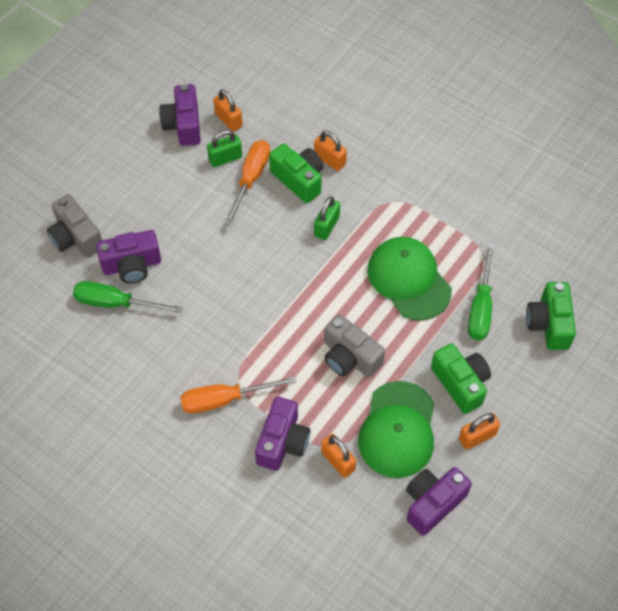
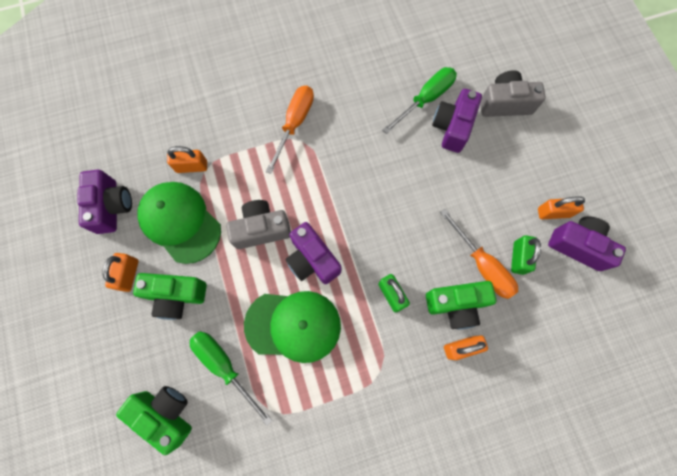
camera: 125 degrees right, 15 degrees up
(228, 120) = (562, 287): orange padlock -> orange padlock (553, 212)
(282, 442) = (234, 141): purple camera -> purple camera (312, 260)

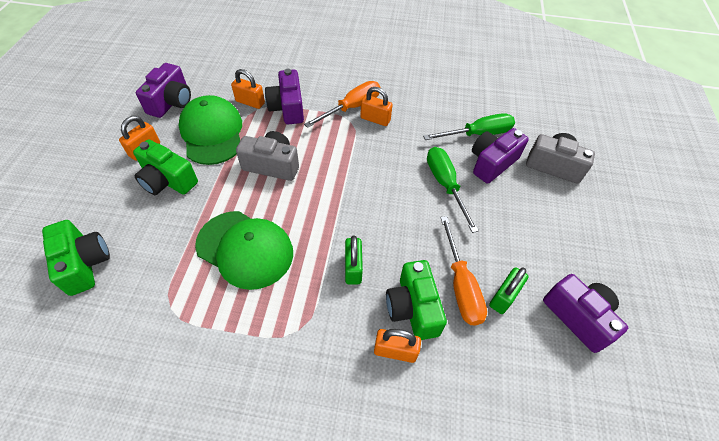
camera: 25 degrees right, 20 degrees down
(225, 366) = (162, 252): green screwdriver -> green screwdriver (445, 185)
(312, 260) = (299, 206): purple camera -> purple camera (287, 108)
(456, 305) = (412, 308): green camera -> green camera turned 60 degrees clockwise
(553, 212) = (563, 274): orange padlock -> orange padlock (375, 119)

